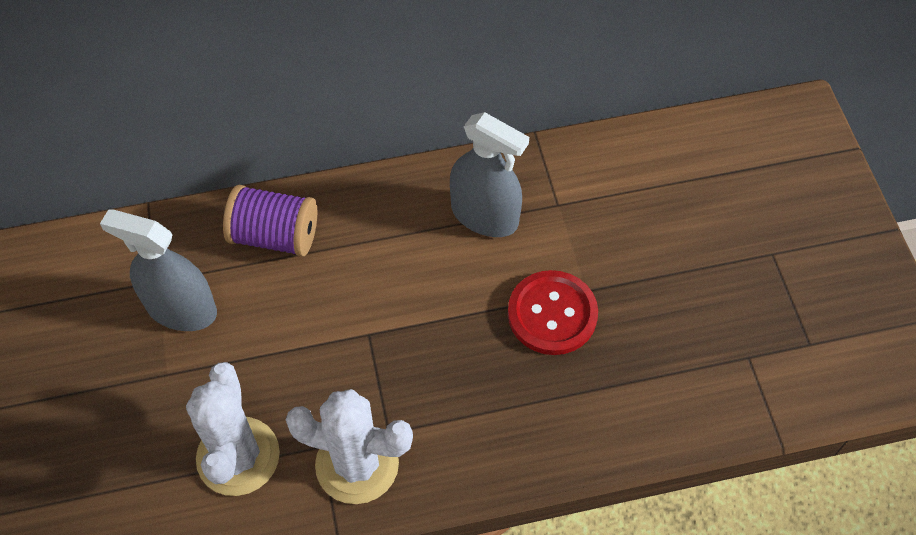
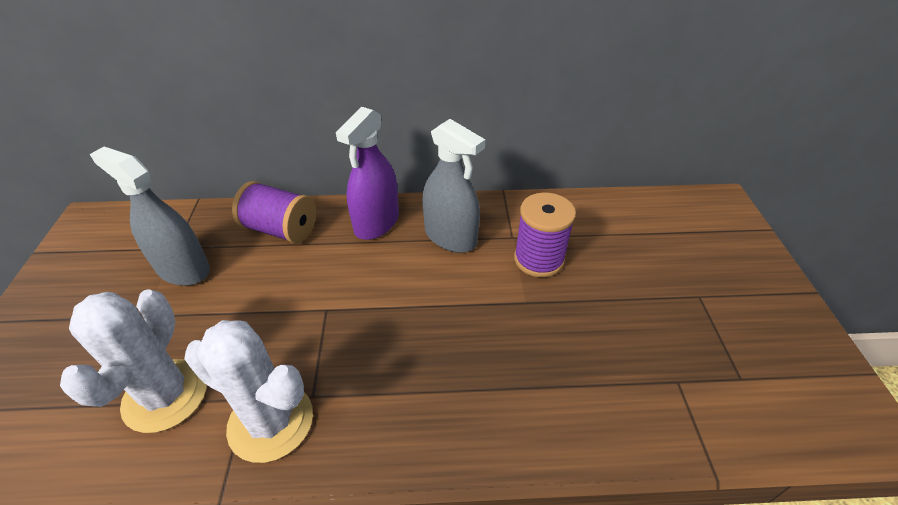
camera: 10 degrees right, 15 degrees down
(390, 208) = (376, 223): none -> purple spray bottle
(552, 314) = (492, 316): red button -> none
(593, 232) = (538, 259): none -> purple spool

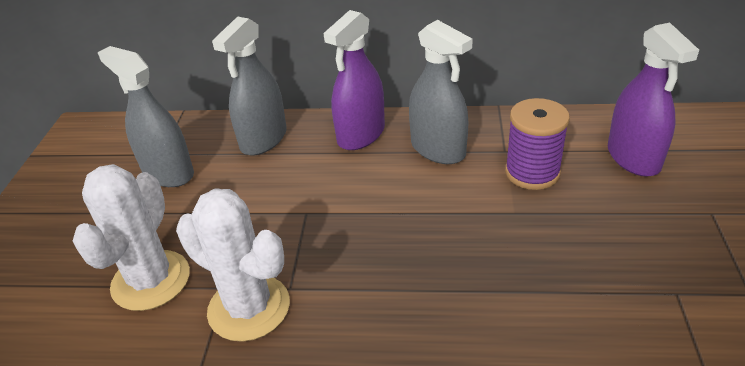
camera: 10 degrees right, 5 degrees down
(281, 229) = (263, 139): purple spool -> grey spray bottle
(627, 242) = (633, 158): none -> purple spray bottle

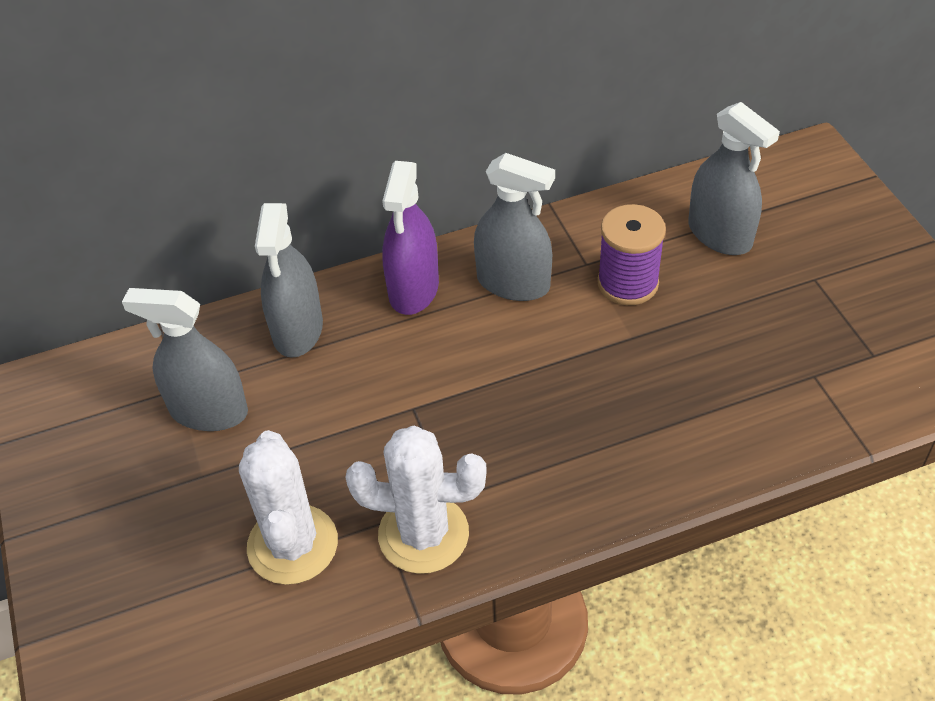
camera: 25 degrees left, 10 degrees up
(633, 158) = (720, 234): purple spray bottle -> grey spray bottle

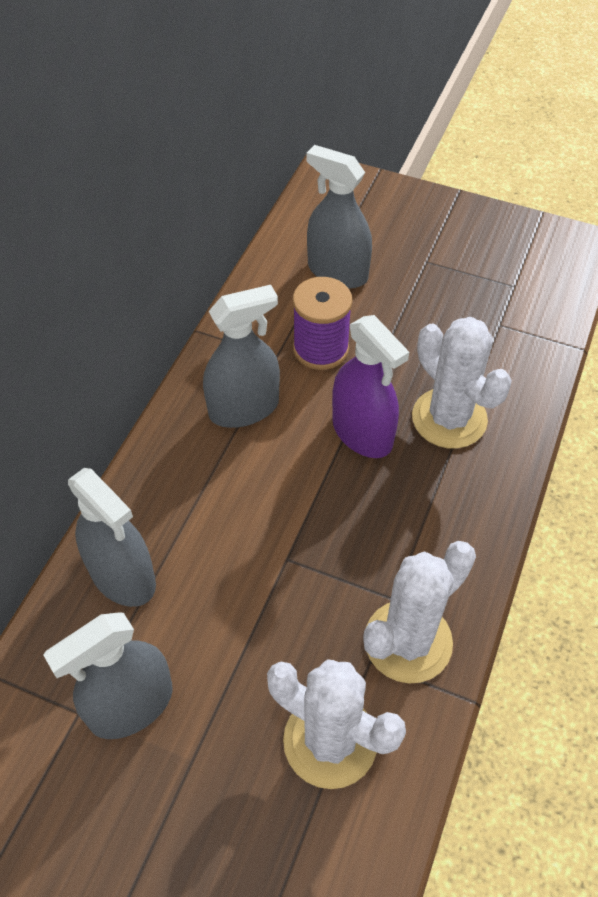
camera: 50 degrees left, 5 degrees up
(414, 289) = (176, 470): purple spray bottle -> purple spray bottle (362, 433)
(665, 412) = (449, 418): none -> white cactus
(720, 234) = (337, 272): grey spray bottle -> grey spray bottle turned 150 degrees counterclockwise

